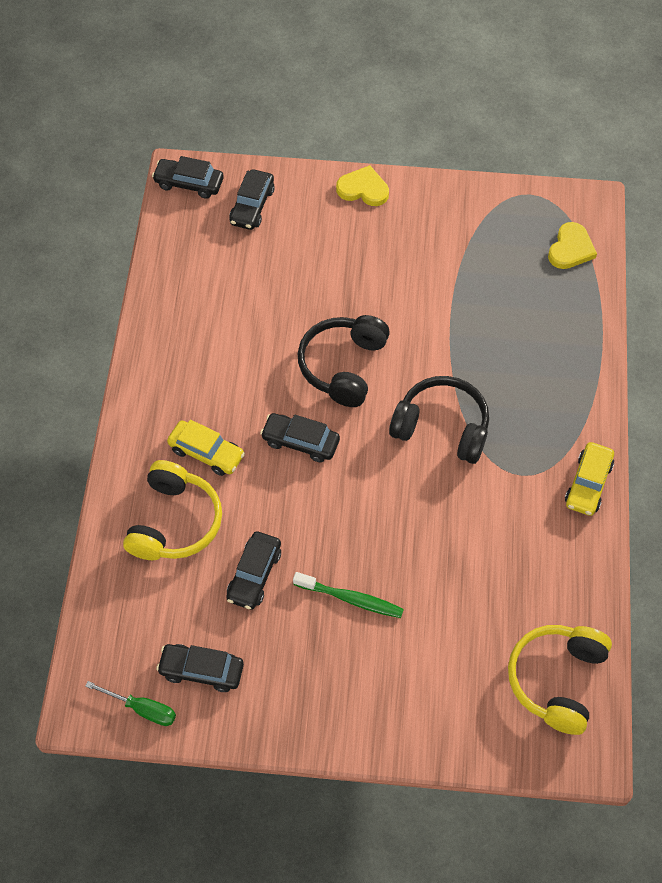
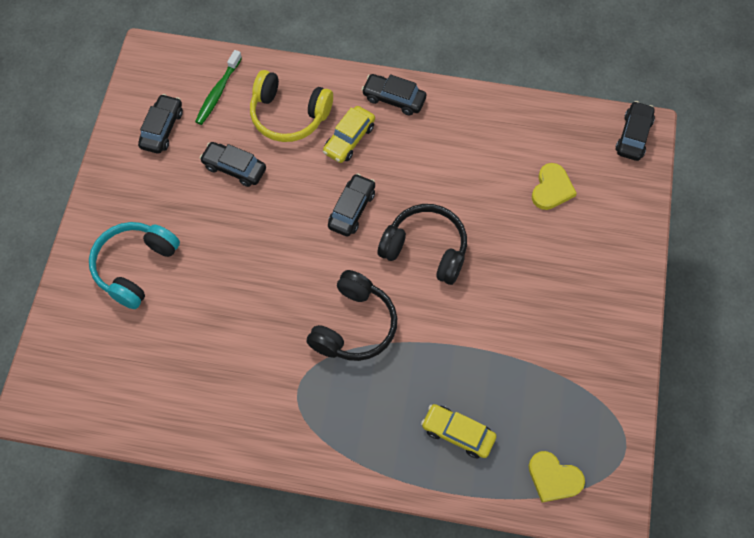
camera: 95 degrees right, 5 degrees up
(142, 709) = (140, 90): green screwdriver -> none
(252, 206) = (607, 186): black car -> black car (394, 99)
(351, 599) = (201, 236): green toothbrush -> green toothbrush (218, 92)
(363, 189) = (629, 284): yellow heart -> yellow heart (551, 189)
(400, 668) = (135, 267): none -> turquoise headphones
(557, 680) = (100, 388): yellow headphones -> none
(588, 484) = (280, 447): yellow car -> yellow car (458, 433)

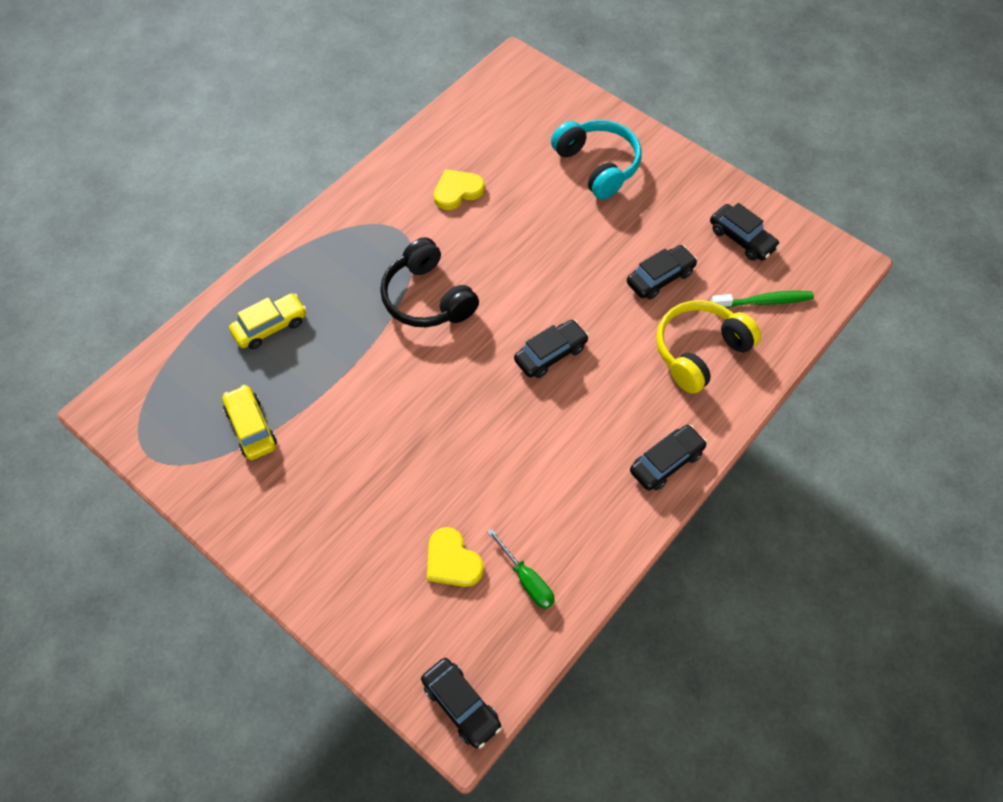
camera: 120 degrees right, 5 degrees down
(218, 92) = (764, 301): green toothbrush -> green toothbrush turned 120 degrees clockwise
(349, 139) = (637, 392): yellow car -> yellow car (251, 427)
(352, 209) = (550, 354): black car -> black car turned 90 degrees counterclockwise
(425, 249) = (464, 396): black headphones -> none
(532, 139) = (527, 580): none -> green screwdriver
(553, 478) = (173, 378): yellow heart -> yellow heart (457, 191)

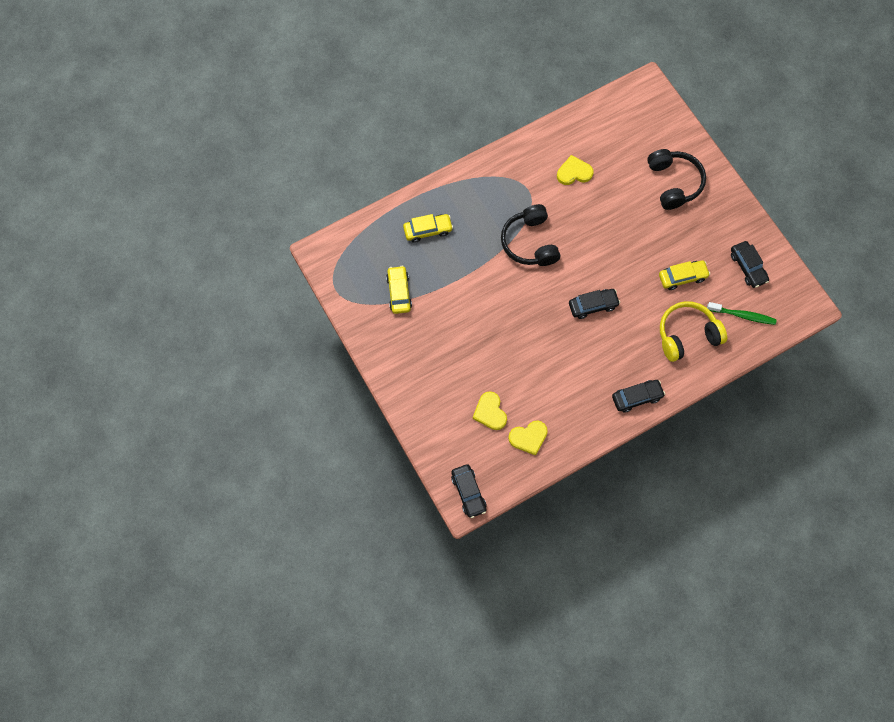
camera: 20 degrees right, 10 degrees up
(527, 580) = (528, 437): green screwdriver -> yellow heart
(597, 165) = (673, 183): turquoise headphones -> black headphones
(660, 278) = (682, 277): black car -> yellow car

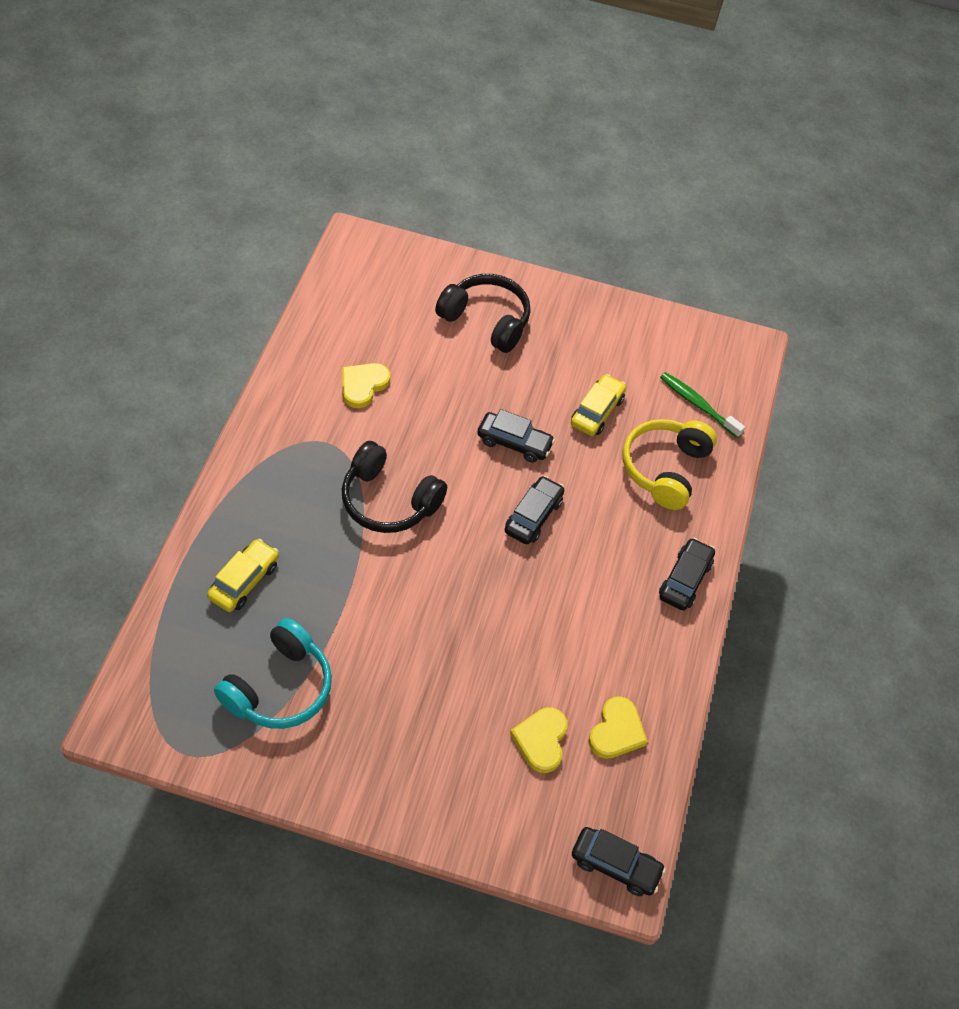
camera: 50 degrees left, 15 degrees down
(399, 292) = (279, 687): yellow car -> turquoise headphones
(490, 412) = (541, 740): yellow heart -> yellow heart turned 75 degrees clockwise
(742, 315) = (698, 405): green toothbrush -> green toothbrush turned 105 degrees counterclockwise
(747, 267) = (651, 352): black car -> black car (514, 443)

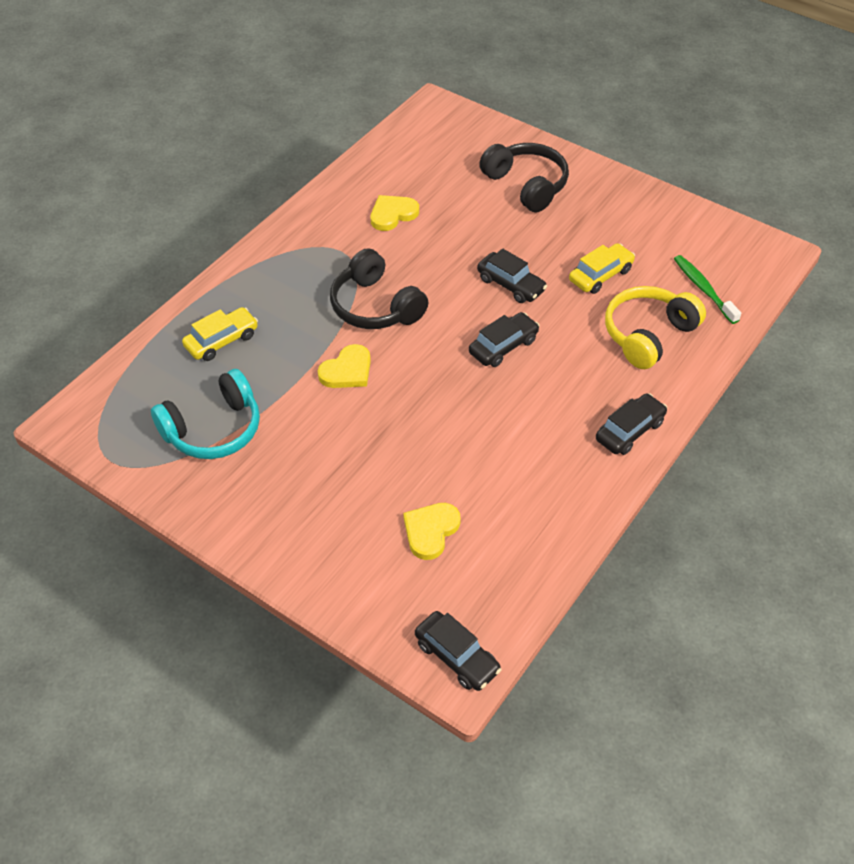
camera: 25 degrees right, 5 degrees down
(616, 731) = (507, 542): yellow heart -> yellow heart (347, 370)

